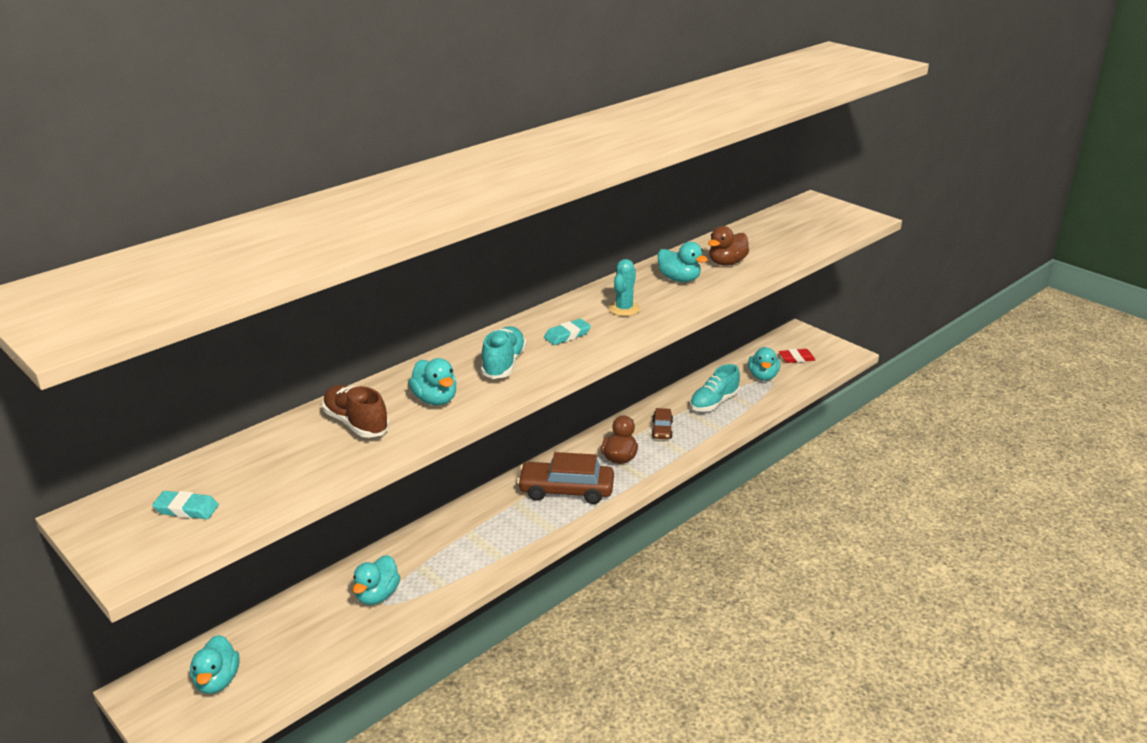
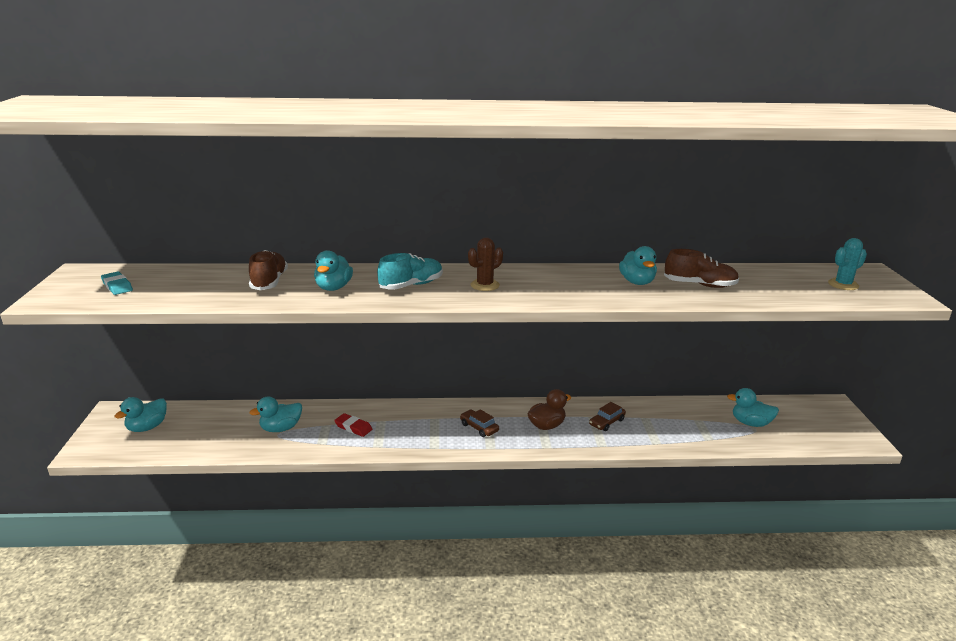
camera: 40 degrees right, 5 degrees down
(566, 490) = (479, 427): brown car -> brown car, size x0.52
(567, 335) = (485, 285): turquoise eraser -> brown cactus
(624, 309) = (556, 285): turquoise cactus -> turquoise cactus (843, 284)
(714, 403) = (677, 423): turquoise shoe -> none
(727, 263) = (700, 285): brown duck -> brown shoe
(763, 376) = (750, 423): turquoise duck -> turquoise duck turned 60 degrees clockwise
(796, 358) = (803, 423): red eraser -> red eraser (353, 427)

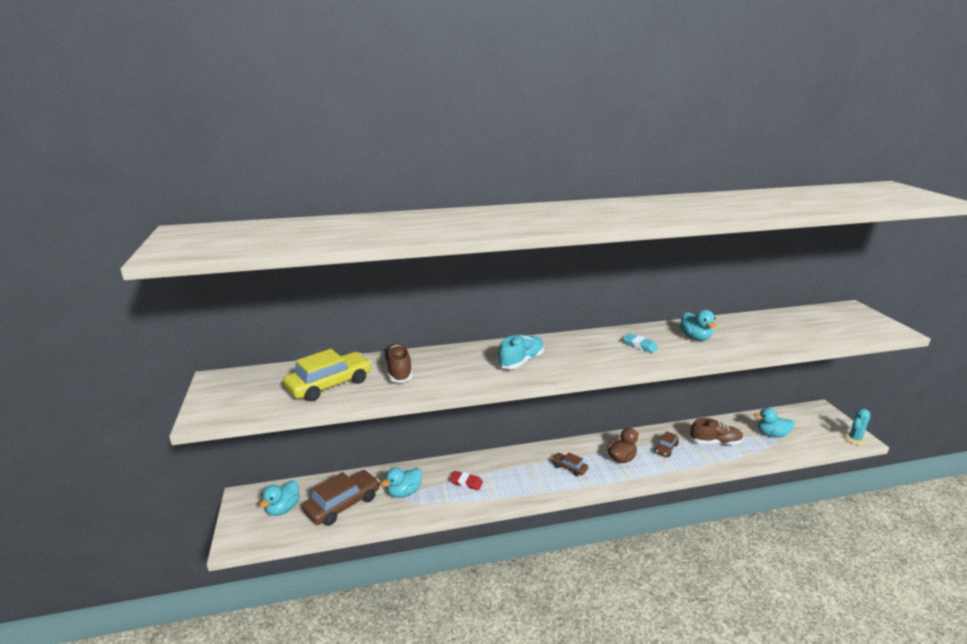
camera: 10 degrees left, 0 degrees up
(117, 286) = (263, 392): turquoise eraser -> turquoise eraser (640, 345)
(188, 287) = (329, 384): none -> yellow car
(210, 431) = (343, 504): none -> brown car
(333, 288) = (458, 371): turquoise duck -> none
(485, 285) = (580, 354): brown cactus -> none
(700, 285) = (743, 335): brown shoe -> brown shoe (715, 442)
(843, 284) = (843, 323): turquoise cactus -> turquoise cactus (854, 439)

